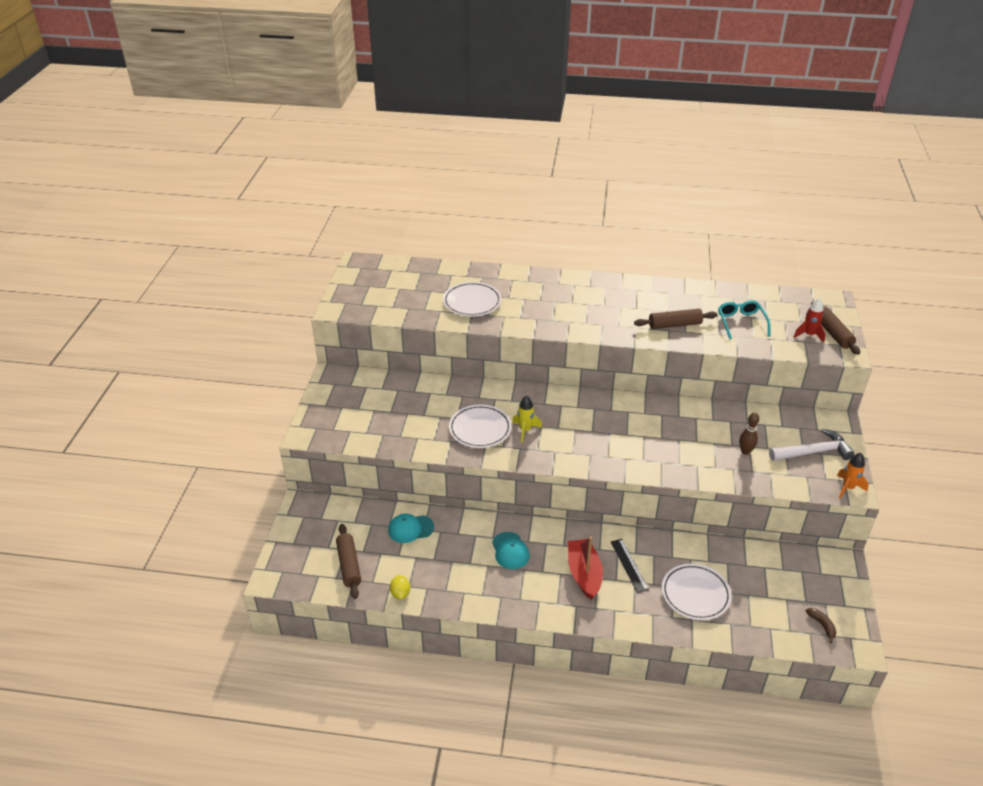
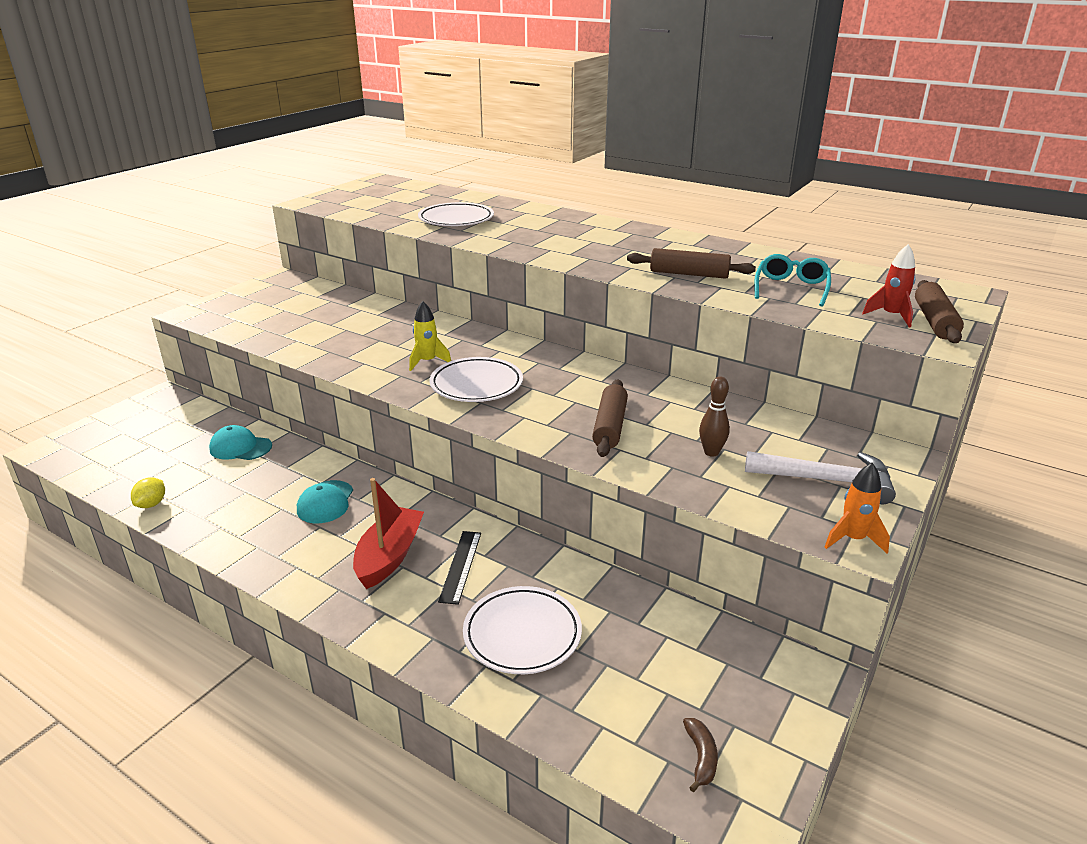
camera: 25 degrees right, 10 degrees down
(349, 565) = (135, 461): brown rolling pin -> brown rolling pin (610, 426)
(480, 429) = (376, 349): white plate -> white plate (476, 385)

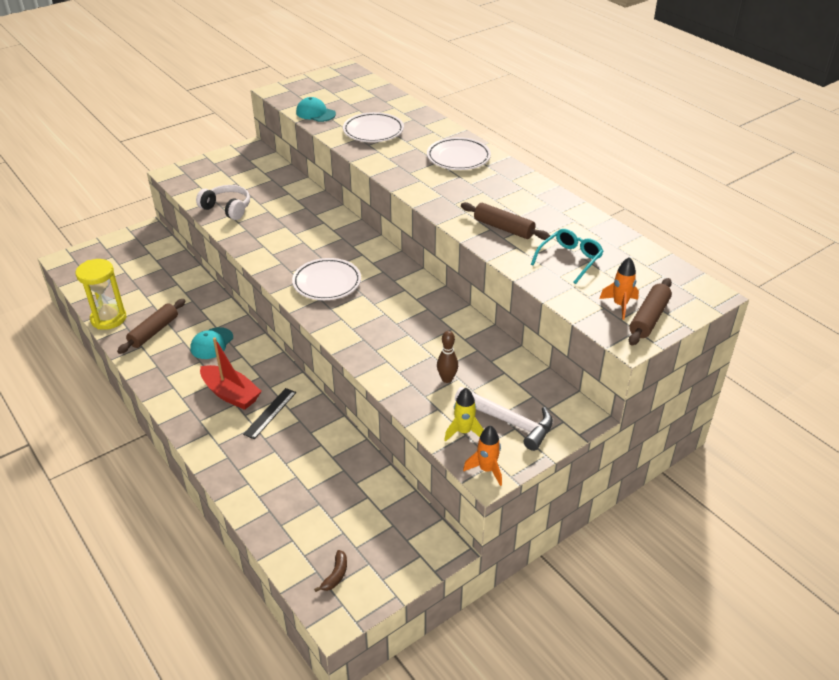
camera: 20 degrees right, 10 degrees up
(151, 504) = (108, 319): yellow lemon -> yellow hourglass
(240, 447) = (178, 286): turquoise cap -> turquoise cap (315, 113)
(289, 335) = (227, 208): none -> white headphones
(389, 556) = (231, 394): red boat -> red boat turned 90 degrees clockwise
(427, 362) = (306, 254): yellow rocket -> yellow rocket (464, 432)
(522, 634) = (280, 470): white plate -> white plate (458, 157)
(610, 426) = (393, 340): brown rolling pin -> brown rolling pin (154, 331)
(891, 316) = (620, 305): red rocket -> orange rocket

